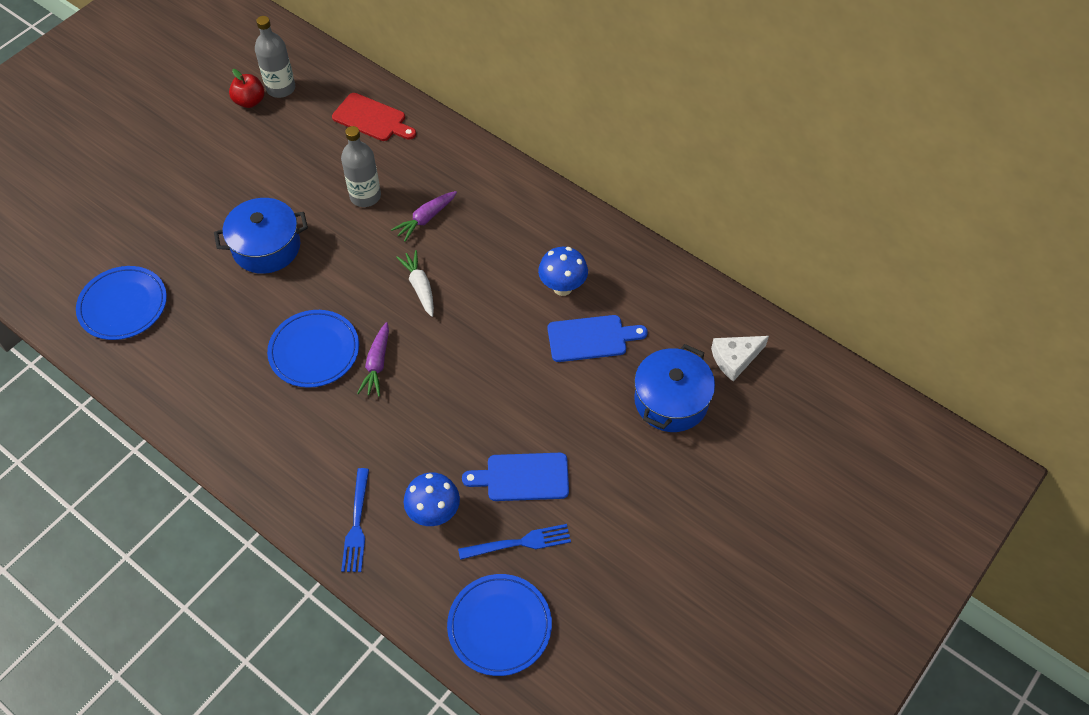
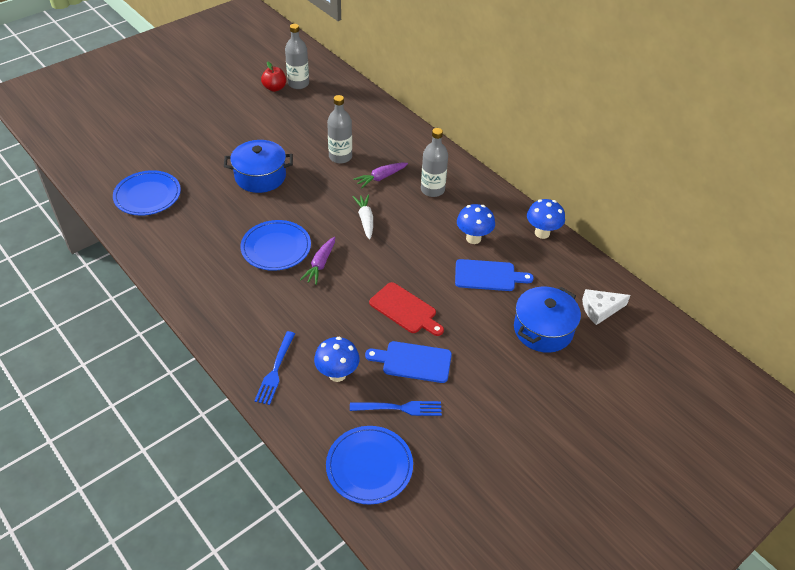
camera: 10 degrees right, 10 degrees down
(372, 119) = (358, 111): red cutting board -> red cutting board (405, 310)
(496, 224) = (432, 190): none -> grey bottle
(647, 263) = (542, 233): none -> blue mushroom

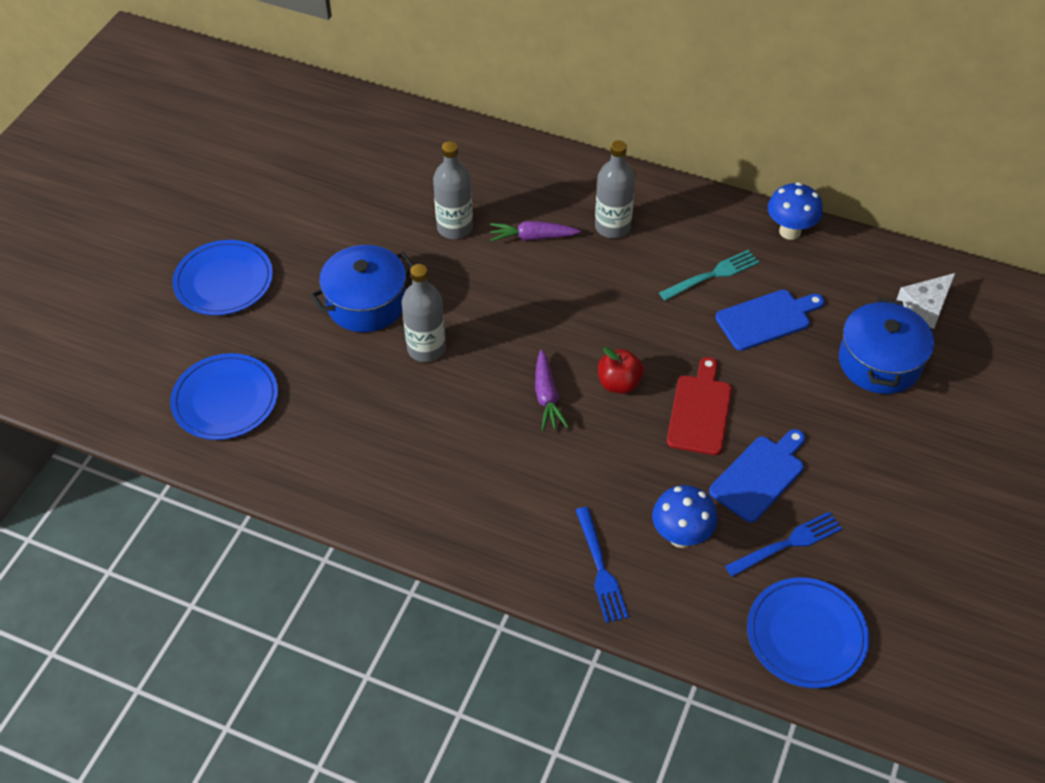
camera: 25 degrees left, 5 degrees up
(274, 88) = (279, 156): red apple -> red apple (619, 383)
(276, 248) = (470, 399): blue plate -> blue plate (224, 281)
(298, 84) = (309, 136): grey bottle -> grey bottle (426, 348)
(365, 220) = (558, 307): white carrot -> none
(380, 178) = (532, 237): purple carrot -> purple carrot turned 60 degrees clockwise
(405, 310) = (700, 411): red cutting board -> red cutting board turned 90 degrees counterclockwise
(413, 361) = (760, 476): blue cutting board -> blue cutting board turned 150 degrees clockwise
(473, 238) = (713, 275): blue mushroom -> turquoise fork

